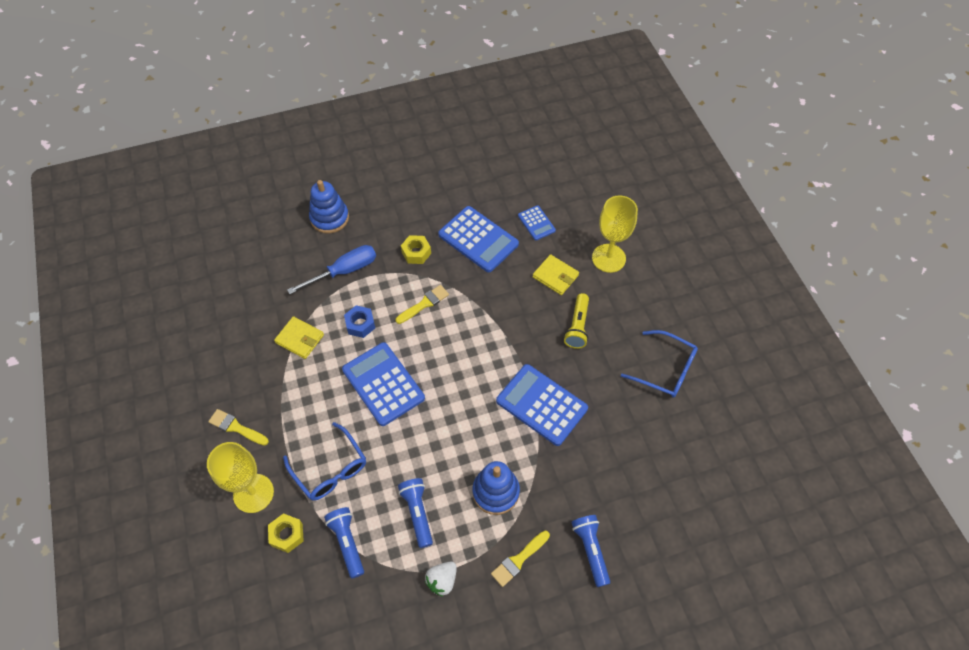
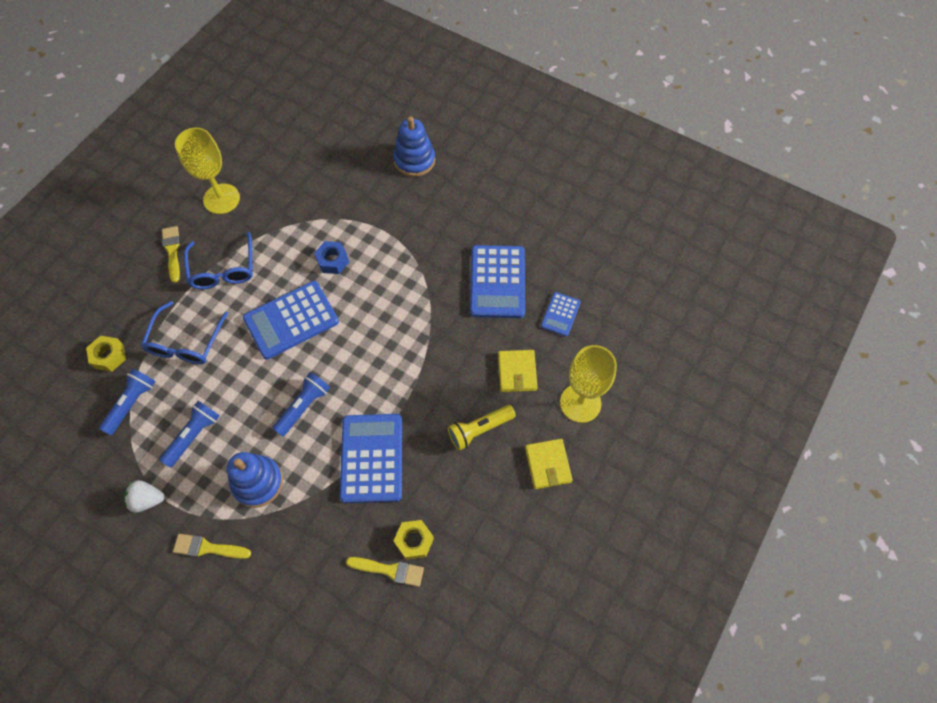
camera: 50 degrees right, 5 degrees up
(253, 493) = (127, 306): yellow goblet -> yellow goblet (221, 199)
(299, 339) = (283, 230): yellow wallet -> yellow wallet (548, 465)
(344, 271) = (373, 210): blue screwdriver -> none
(383, 384) = (291, 320): blue calculator -> blue calculator turned 135 degrees counterclockwise
(416, 253) = (439, 246): yellow nut -> yellow nut (414, 541)
(424, 304) = (393, 291): yellow brush -> yellow brush (389, 570)
(591, 550) = (259, 604): blue flashlight -> blue flashlight (304, 407)
(666, 370) = (500, 542): blue glasses -> blue glasses (223, 270)

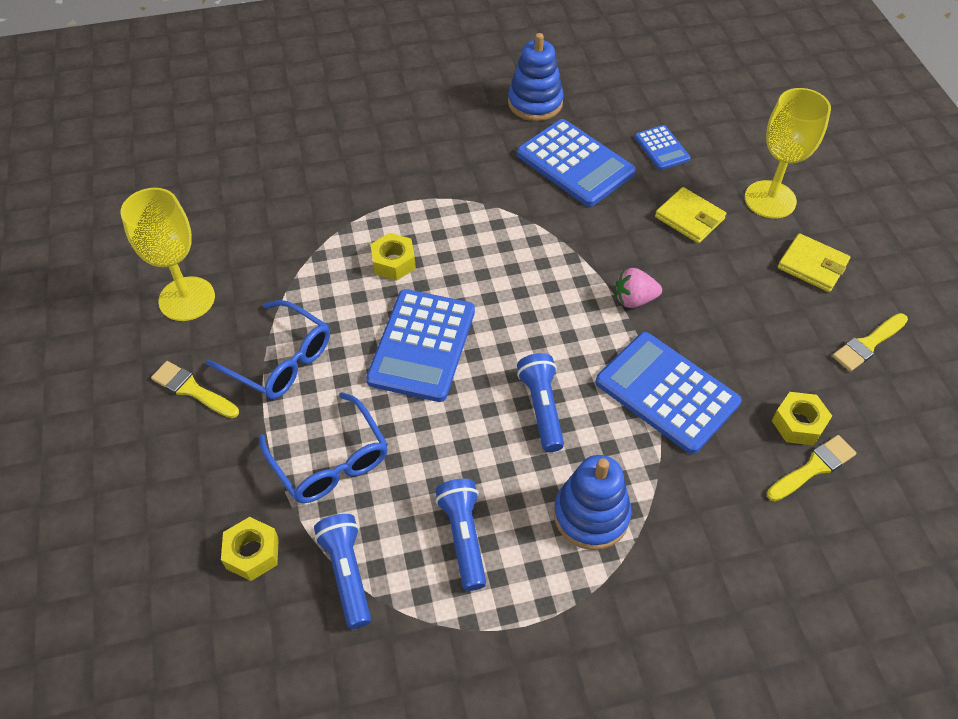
camera: 45 degrees left, 10 degrees down
(147, 500) = (498, 646): white strawberry -> none
(208, 548) = (626, 624): yellow brush -> yellow brush (868, 344)
(333, 261) = (393, 262): blue nut -> yellow nut
(414, 160) = (360, 124): blue stacking toy -> blue stacking toy (535, 103)
(423, 392) = (634, 299): none -> pink strawberry
(479, 429) = (723, 287): yellow flashlight -> none

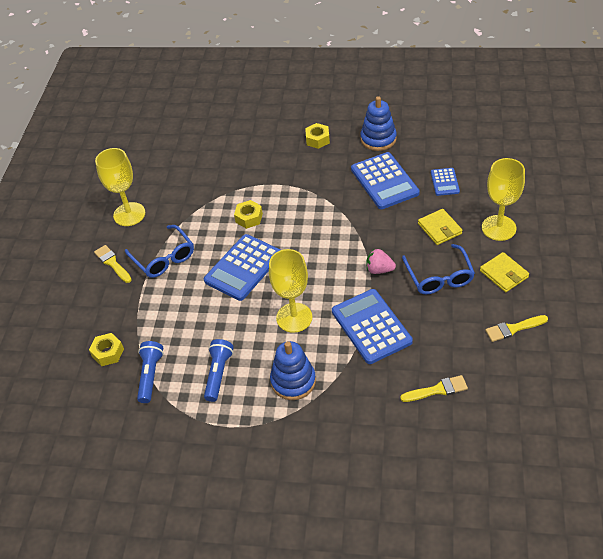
camera: 25 degrees right, 5 degrees down
(330, 461) = (167, 317): blue glasses -> blue glasses (439, 277)
(542, 408) = (294, 317): blue flashlight -> yellow goblet
(798, 424) = (442, 363): yellow nut -> yellow nut (317, 139)

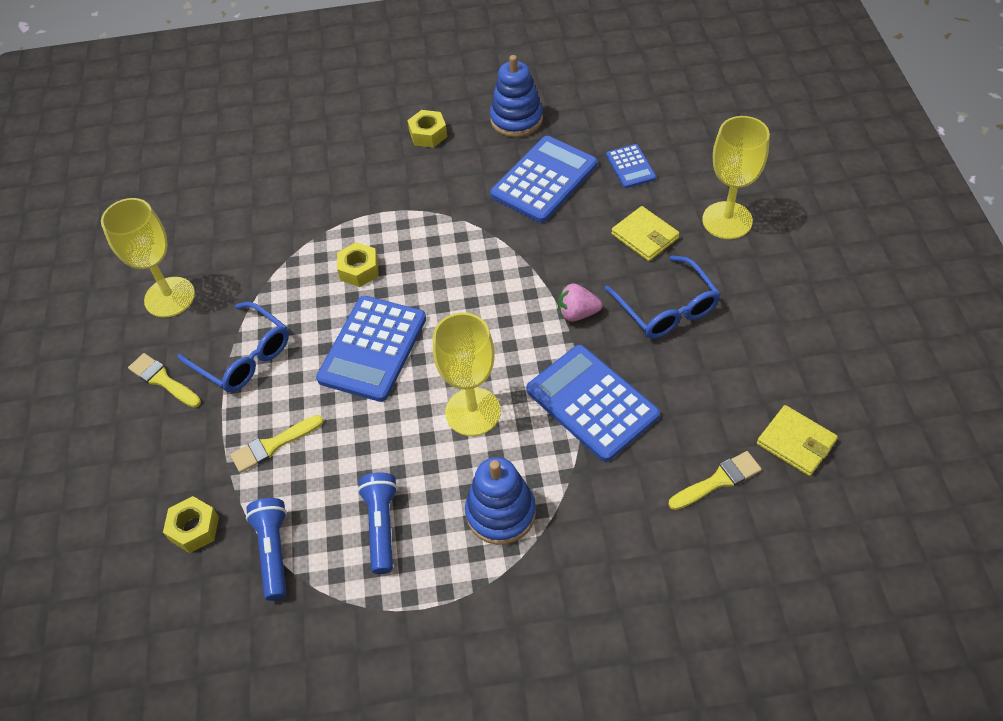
camera: 15 degrees left, 5 degrees up
(384, 181) = (544, 180): blue calculator -> blue calculator turned 105 degrees counterclockwise
(504, 274) = (756, 287): yellow wallet -> yellow wallet (796, 442)
(513, 329) = (795, 365): yellow brush -> yellow brush (273, 445)

